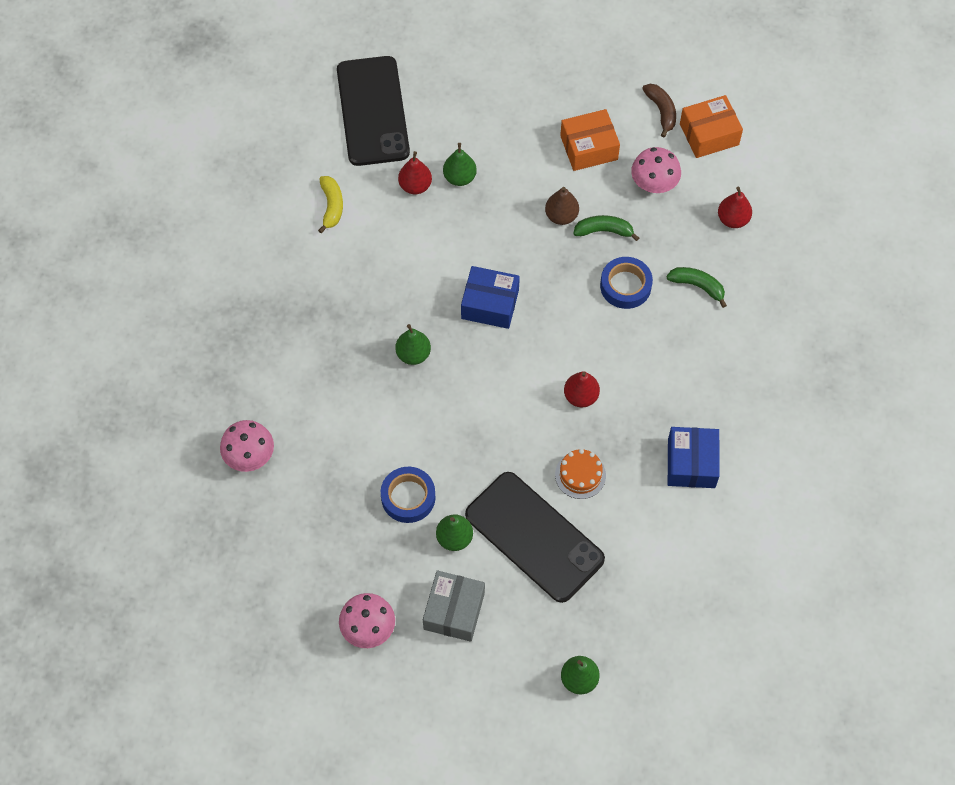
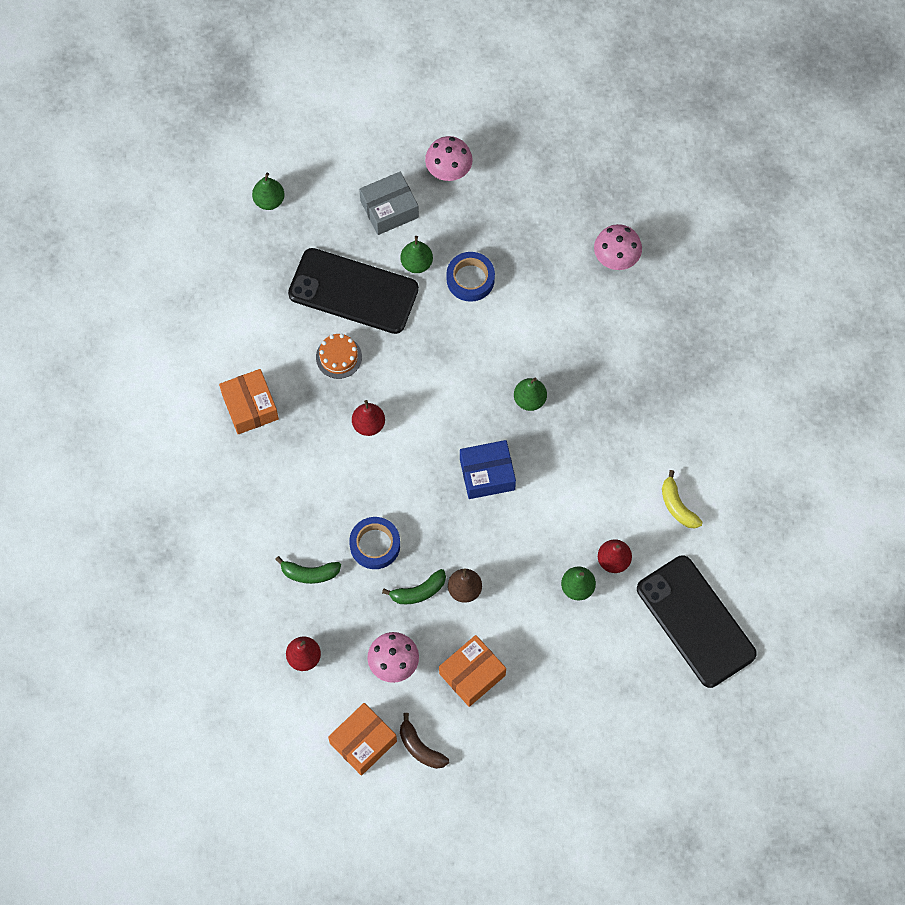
camera: 155 degrees right, 5 degrees up
(454, 611) = (389, 209): grey box -> grey box turned 75 degrees clockwise
(691, 463) = (250, 406): blue box -> orange box

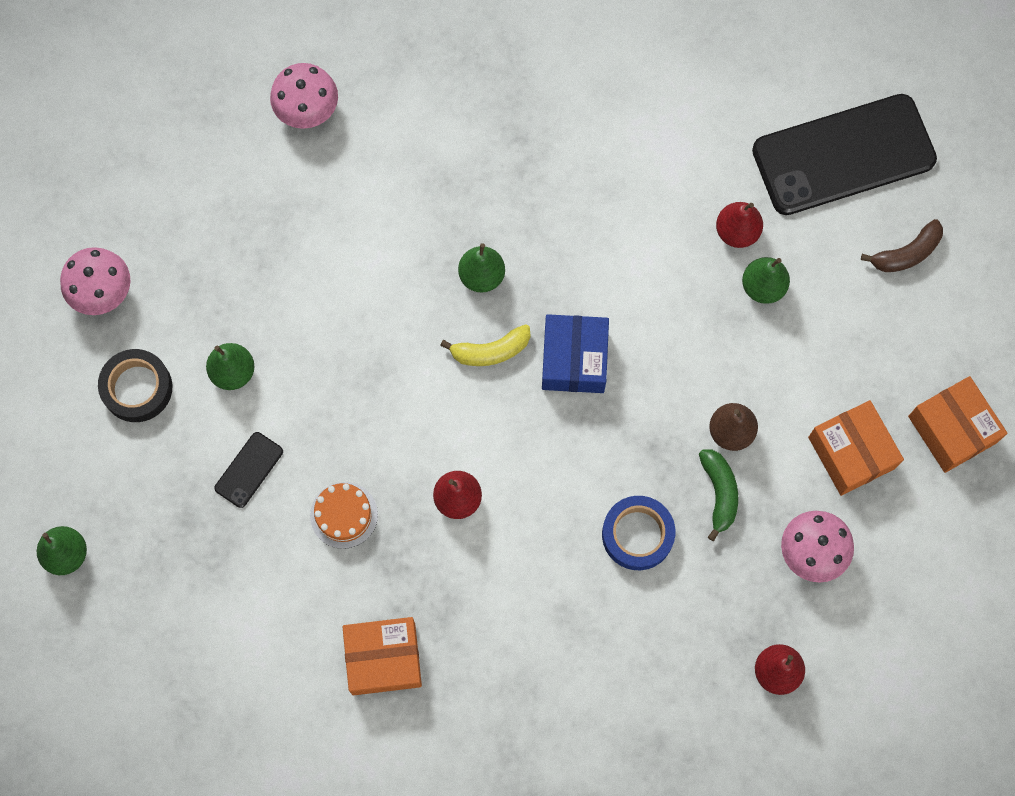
camera: 75 degrees left, 5 degrees up
(310, 573) = (657, 634): green banana -> none
(353, 291) = (249, 470): black phone -> black phone, size x0.41
(363, 742) = (914, 620): orange box -> orange box (952, 429)
(389, 209) = (137, 388): grey box -> black tape
(420, 748) = (938, 546): brown banana -> brown banana (906, 253)
(470, 279) = (280, 306): blue tape -> none
(677, 506) = (682, 133): yellow banana -> yellow banana (490, 351)

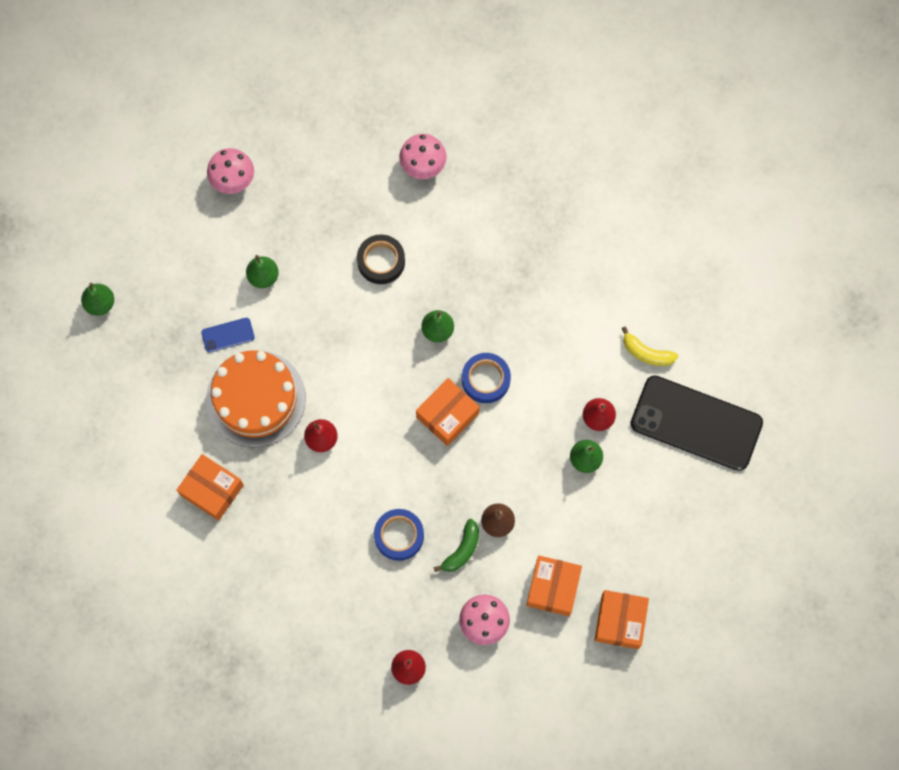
camera: 40 degrees right, 0 degrees up
(137, 388) = (207, 245): black tape -> black tape (381, 261)
(249, 470) = (228, 335): black phone -> blue phone
(344, 515) = (256, 398): orange cake -> orange cake, size x2.16
(490, 351) = (407, 374): yellow banana -> yellow banana (646, 353)
(574, 359) = (447, 415): blue box -> orange box
(581, 287) = (486, 379): none -> blue tape
(906, 253) = (682, 506): brown banana -> none

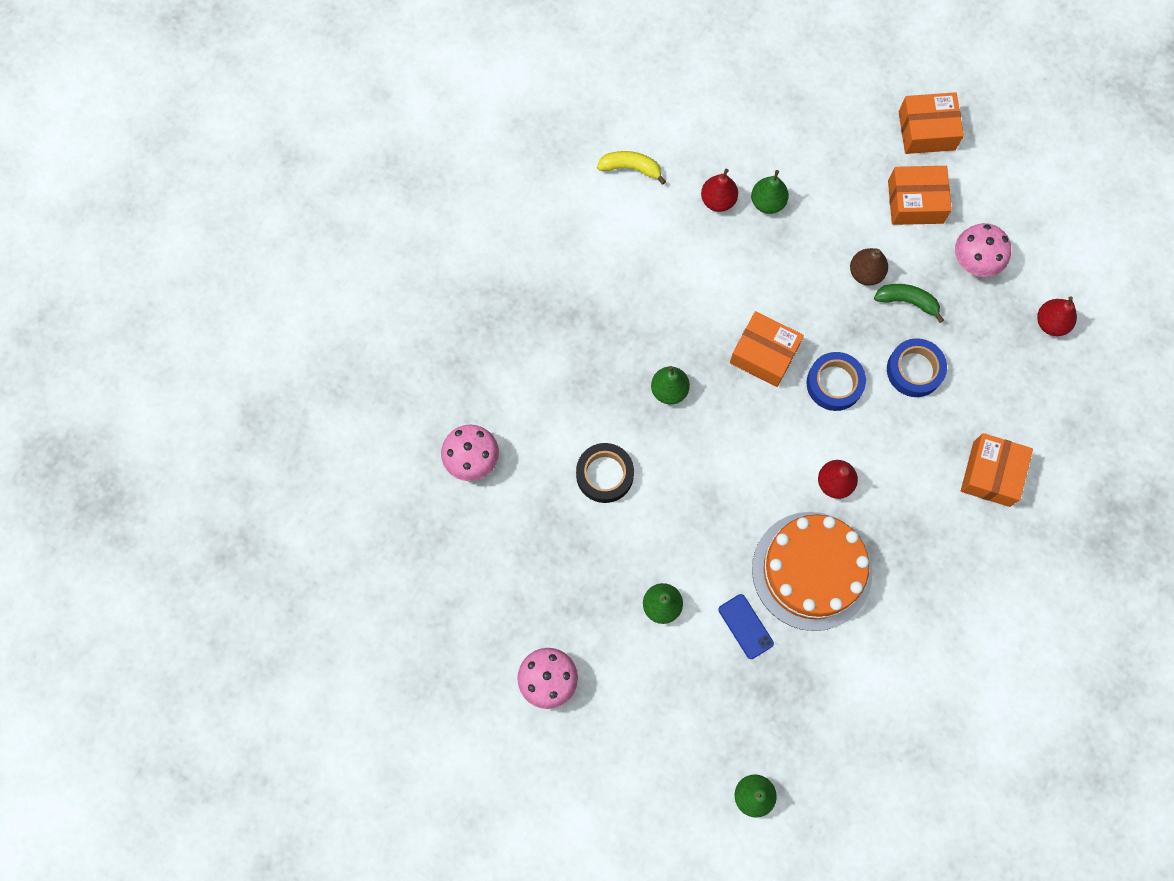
camera: 105 degrees left, 0 degrees up
(212, 490) = (933, 588): orange box -> orange box (991, 474)
(486, 379) = (711, 324): blue tape -> blue tape (834, 383)
(646, 353) = (631, 168): yellow banana -> yellow banana turned 90 degrees counterclockwise
(696, 423) = (693, 104): black phone -> none

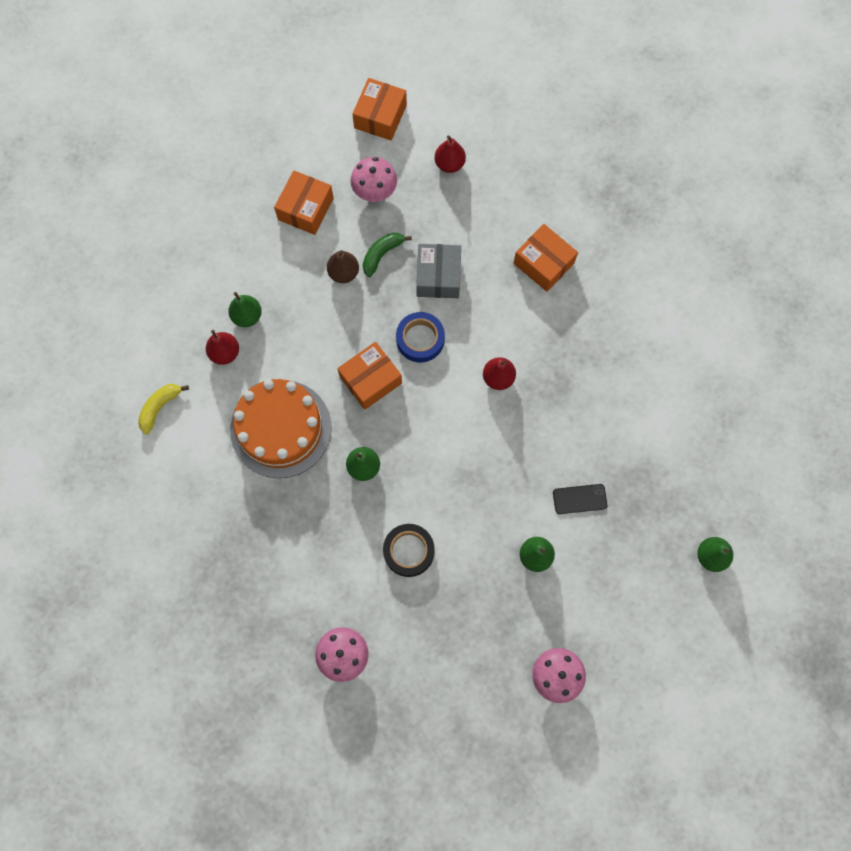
camera: 65 degrees left, 0 degrees up
(745, 626) = (579, 499): blue phone -> black phone
(811, 570) = (558, 428): orange cake -> orange cake (281, 428)
(914, 370) = (438, 276): blue tape -> grey box
(926, 130) = (252, 172): orange box -> orange box (380, 116)

